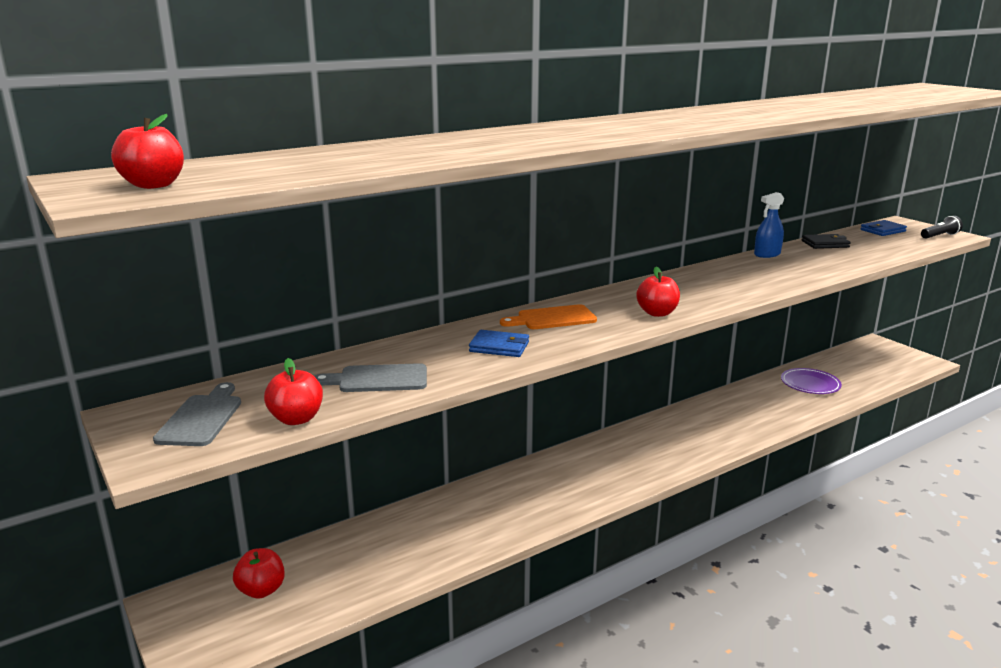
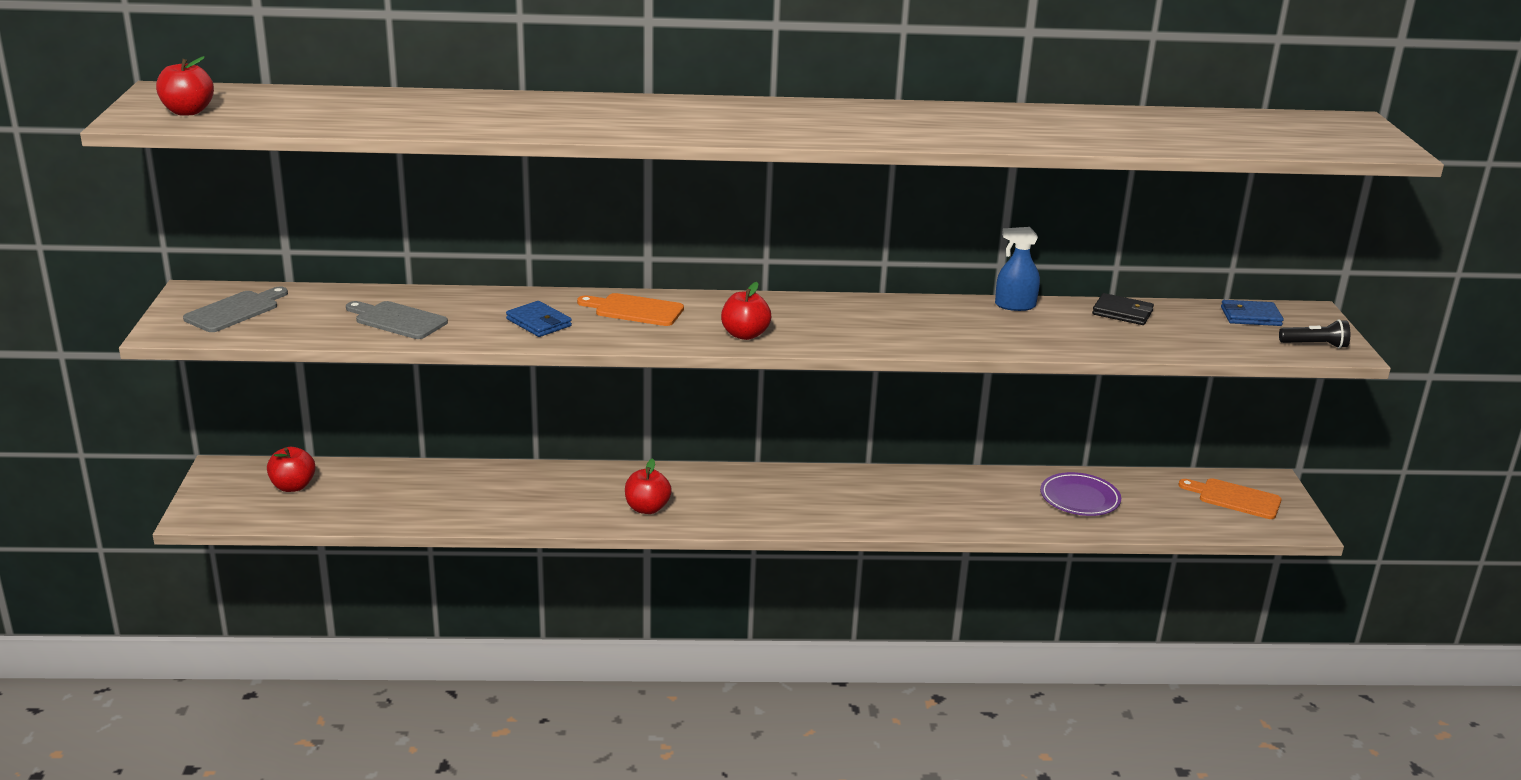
camera: 30 degrees right, 5 degrees up
(296, 419) = (294, 333): red apple -> red apple (647, 508)
(877, 357) = (1235, 498): none -> orange cutting board

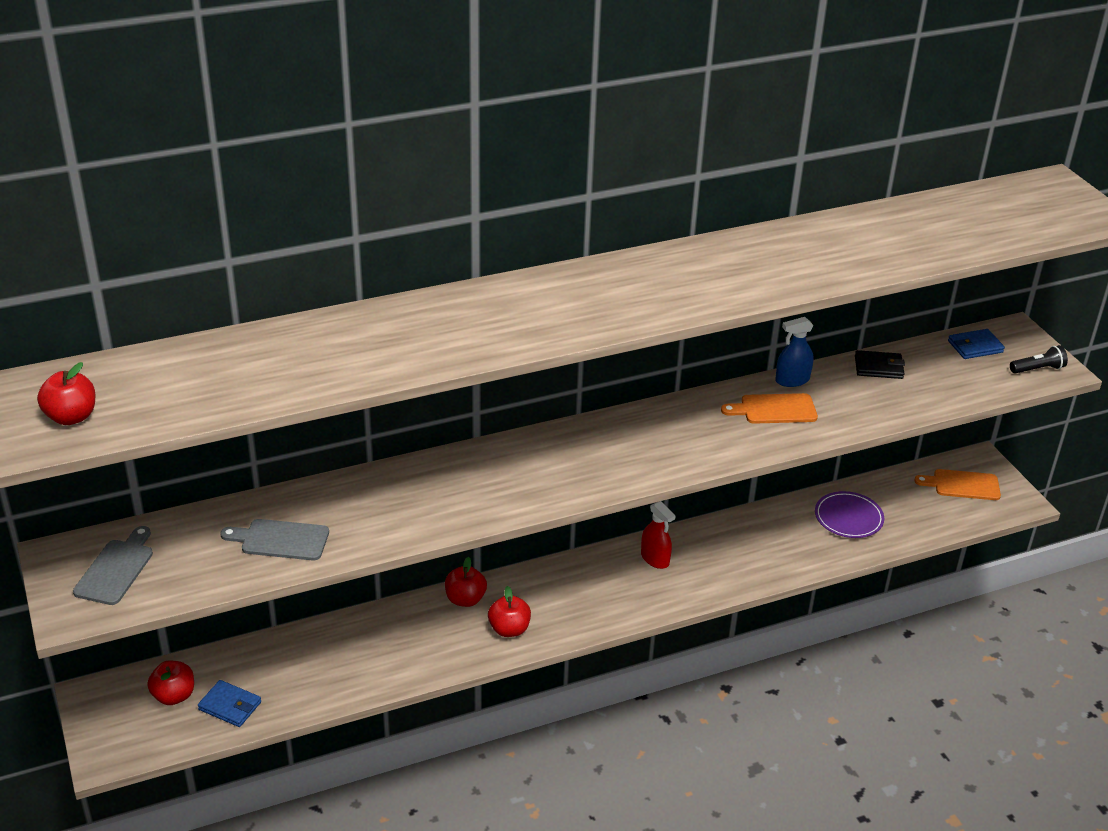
camera: 20 degrees left, 10 degrees up
(538, 322) = (411, 508): blue wallet -> blue wallet (230, 706)
(635, 310) = (484, 469): orange cutting board -> orange cutting board (774, 409)
(745, 335) = (597, 476): red apple -> red apple (465, 599)
(839, 487) = (655, 559): none -> red spray bottle

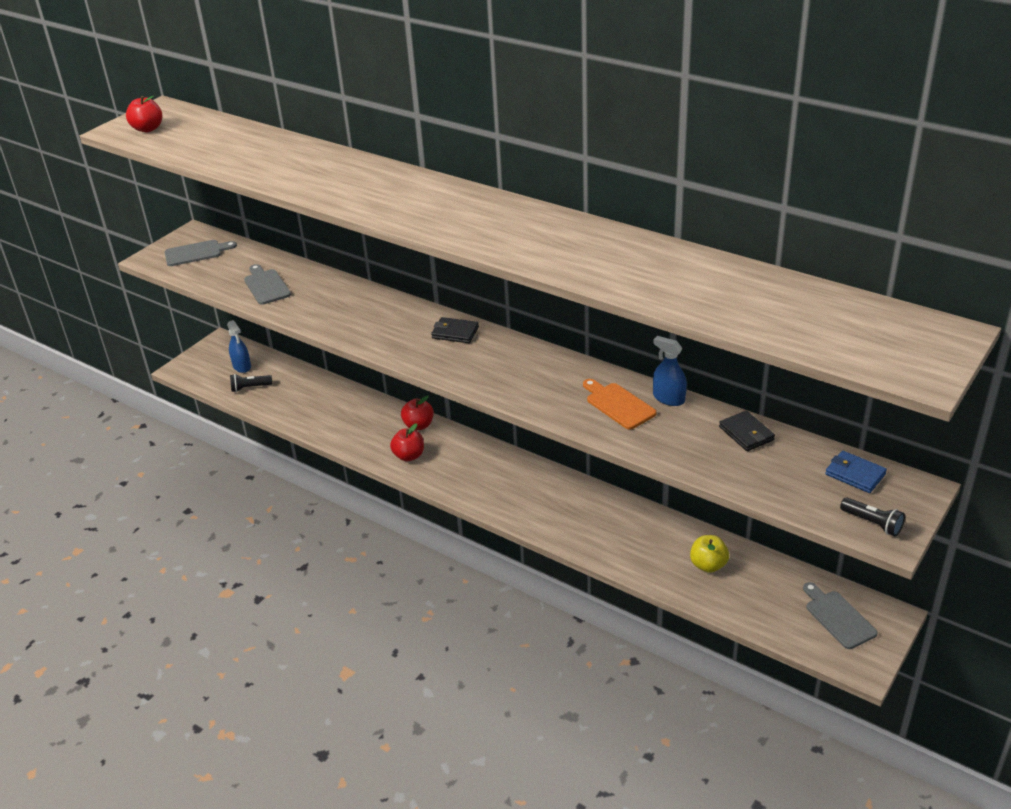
camera: 60 degrees right, 0 degrees up
(174, 696) = (242, 366): red apple -> blue spray bottle
(230, 706) = (250, 388): blue wallet -> black flashlight
(549, 448) = (455, 332): none -> black wallet
(655, 559) = (545, 486): red spray bottle -> none
(848, 518) = (708, 565): purple plate -> yellow apple
(962, 485) = (838, 617): orange cutting board -> grey cutting board

